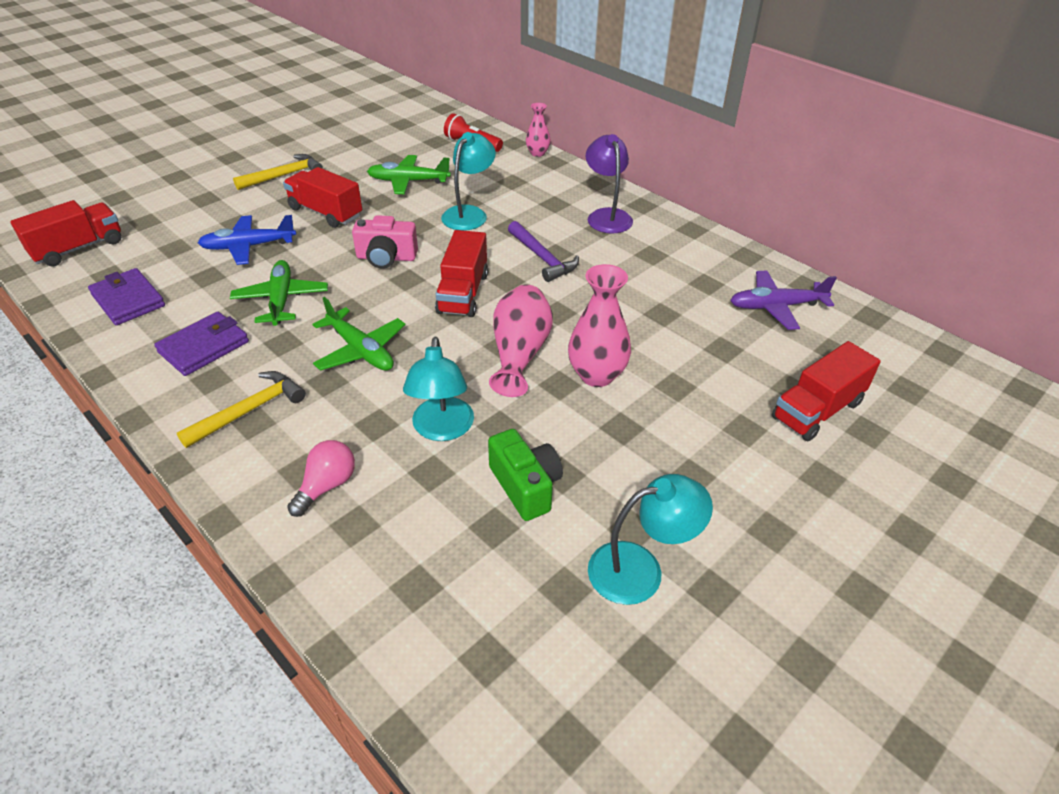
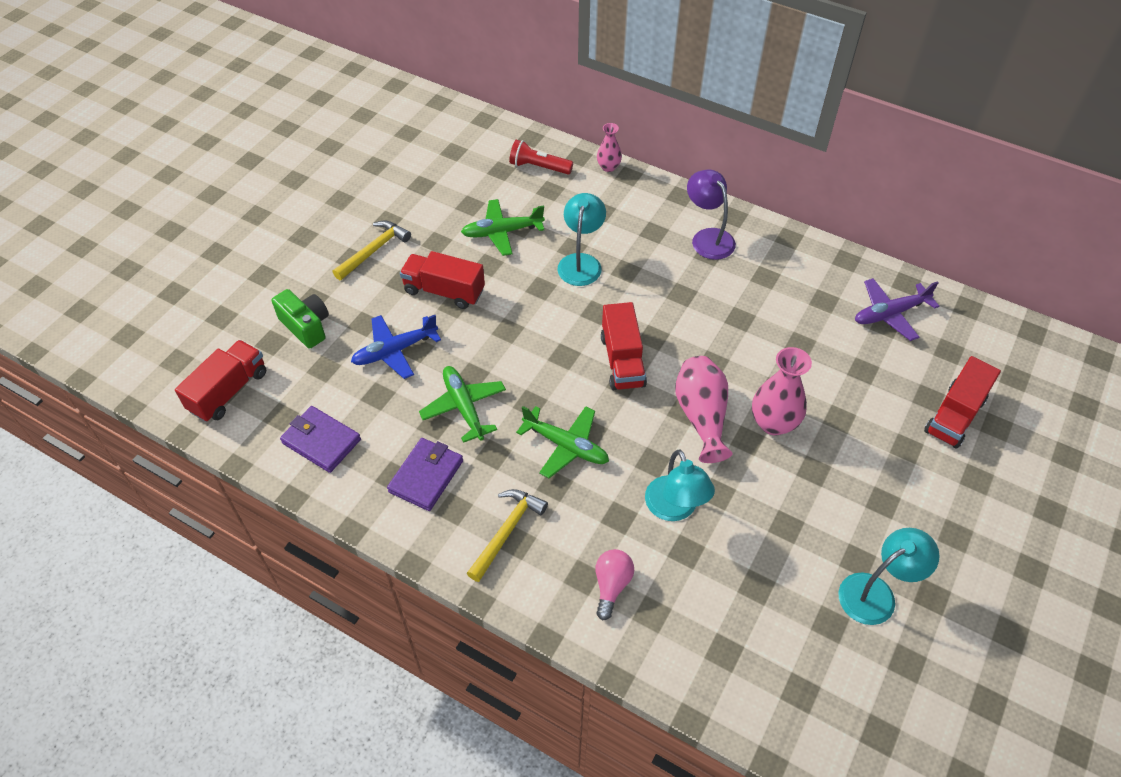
camera: 15 degrees left, 10 degrees up
(386, 258) = (532, 335): pink camera -> none
(526, 486) = (764, 544): green camera -> green camera (306, 326)
(542, 258) = (673, 303): purple hammer -> none

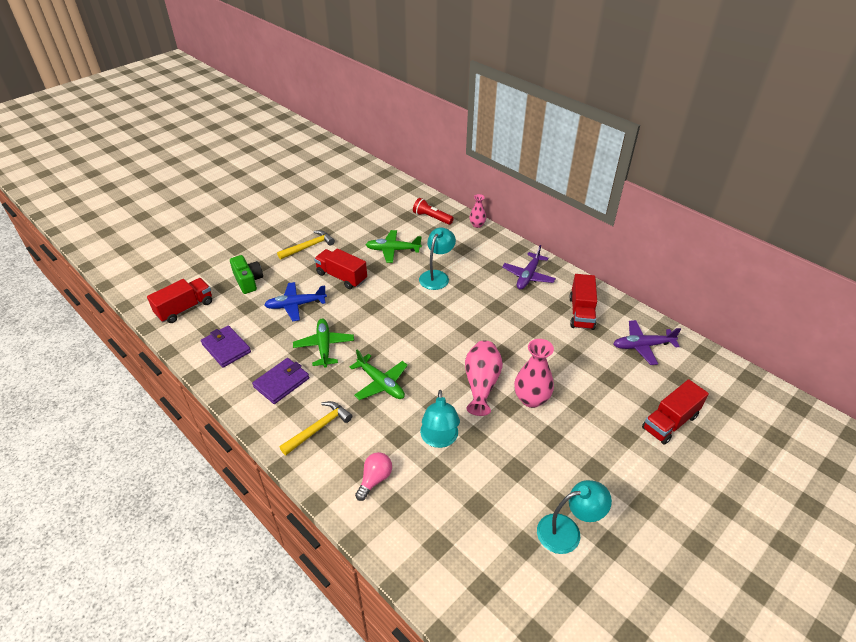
camera: 15 degrees right, 10 degrees down
(622, 361) = (440, 339): red truck -> red truck (581, 313)
(708, 237) = (528, 276): purple lamp -> purple plane

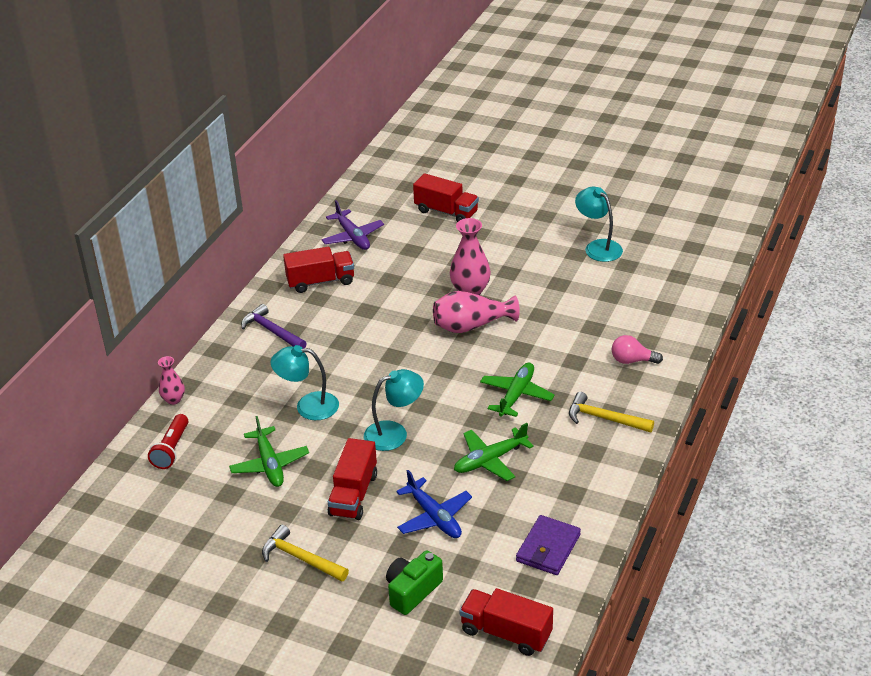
camera: 110 degrees left, 5 degrees down
(281, 382) = (567, 472): purple wallet -> none
(439, 439) = (559, 335): turquoise lamp -> turquoise lamp (394, 433)
(528, 276) = (272, 331): purple plane -> purple hammer

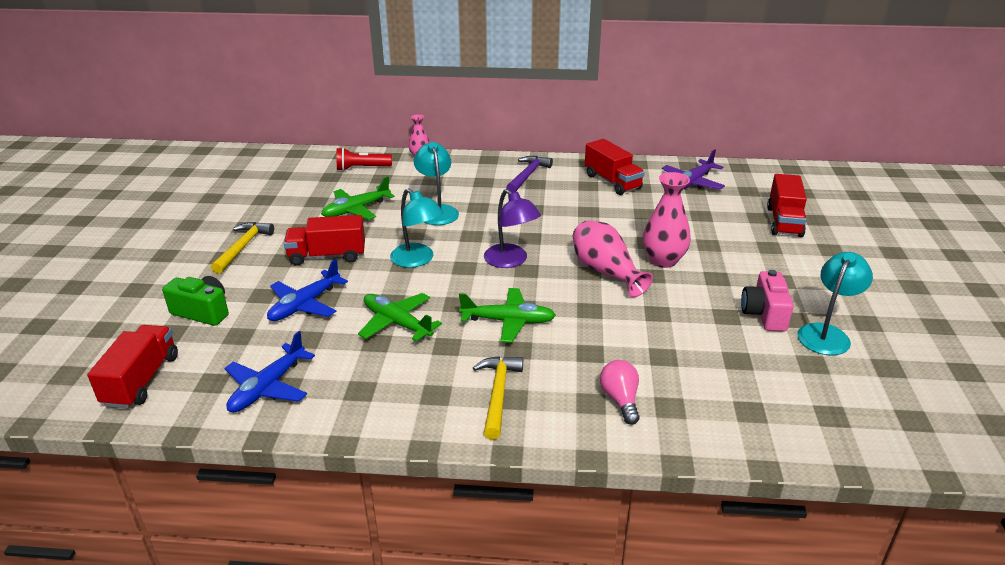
camera: 70 degrees right, 5 degrees down
(427, 375) = (511, 261): none -> purple lamp
(548, 548) = (268, 387): purple wallet -> blue plane
(564, 265) = (764, 314): none -> pink camera

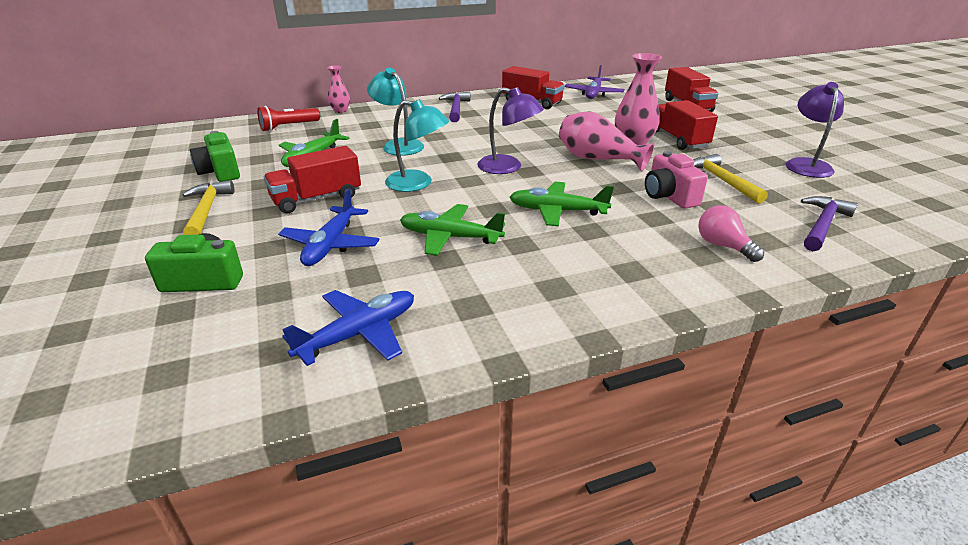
camera: 25 degrees left, 0 degrees up
(142, 380) = (173, 375): red truck -> red truck (678, 139)
(268, 387) = (359, 334): blue plane -> blue plane turned 135 degrees counterclockwise
(276, 209) = (220, 172): none -> green camera
(498, 394) = (614, 270): yellow hammer -> yellow hammer (722, 180)
(508, 321) = (557, 211): green plane -> green plane turned 150 degrees counterclockwise
(749, 407) = (822, 225): none -> purple hammer
(764, 314) = (749, 162): pink camera -> pink camera (669, 196)
(827, 333) = (806, 164): turquoise lamp -> purple lamp

